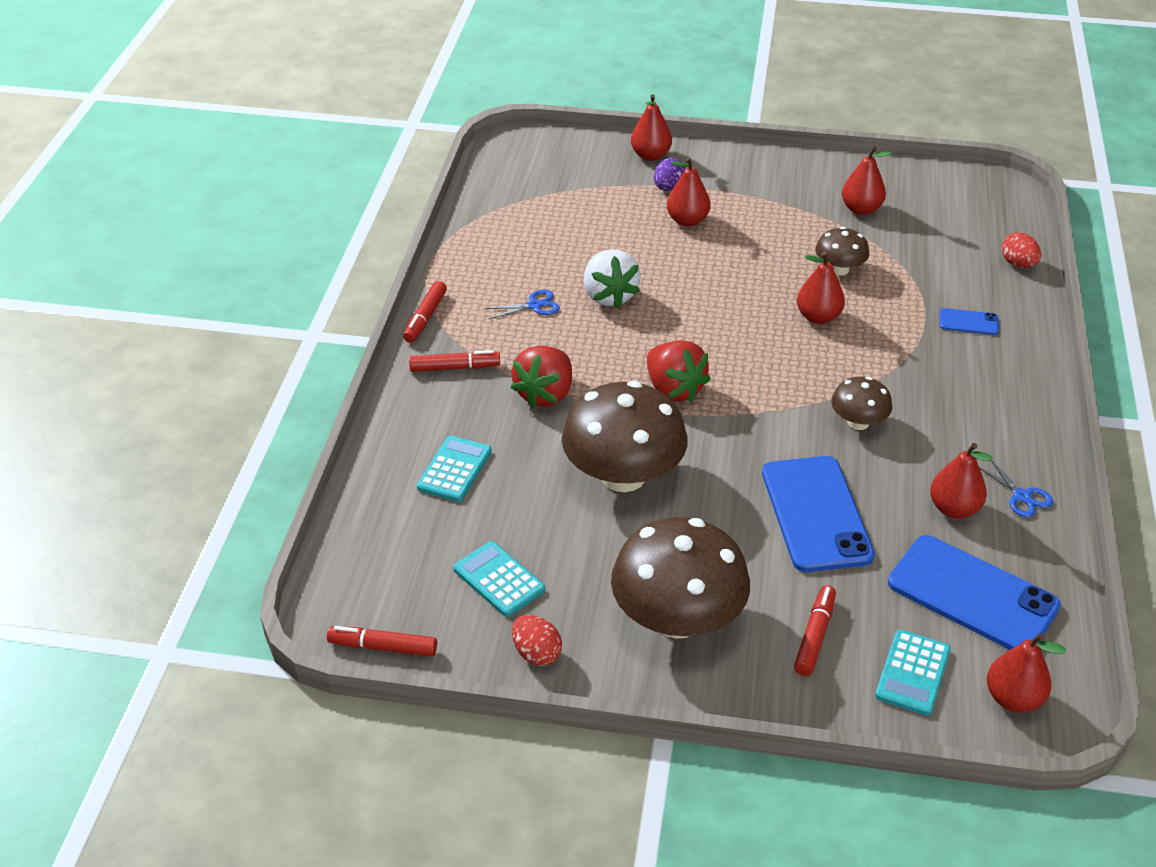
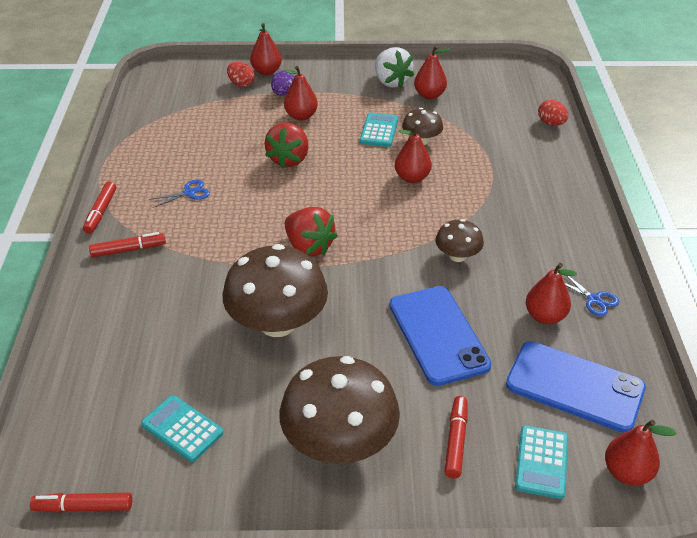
camera: 10 degrees left, 0 degrees up
(454, 469) = (135, 336): turquoise calculator -> turquoise calculator (379, 130)
(536, 653) = (222, 492): red egg -> red egg (241, 84)
(545, 394) = (205, 263): red strawberry -> red strawberry (289, 159)
(609, 296) = (248, 179): white strawberry -> white strawberry (391, 82)
(968, 322) = (525, 169): blue phone -> none

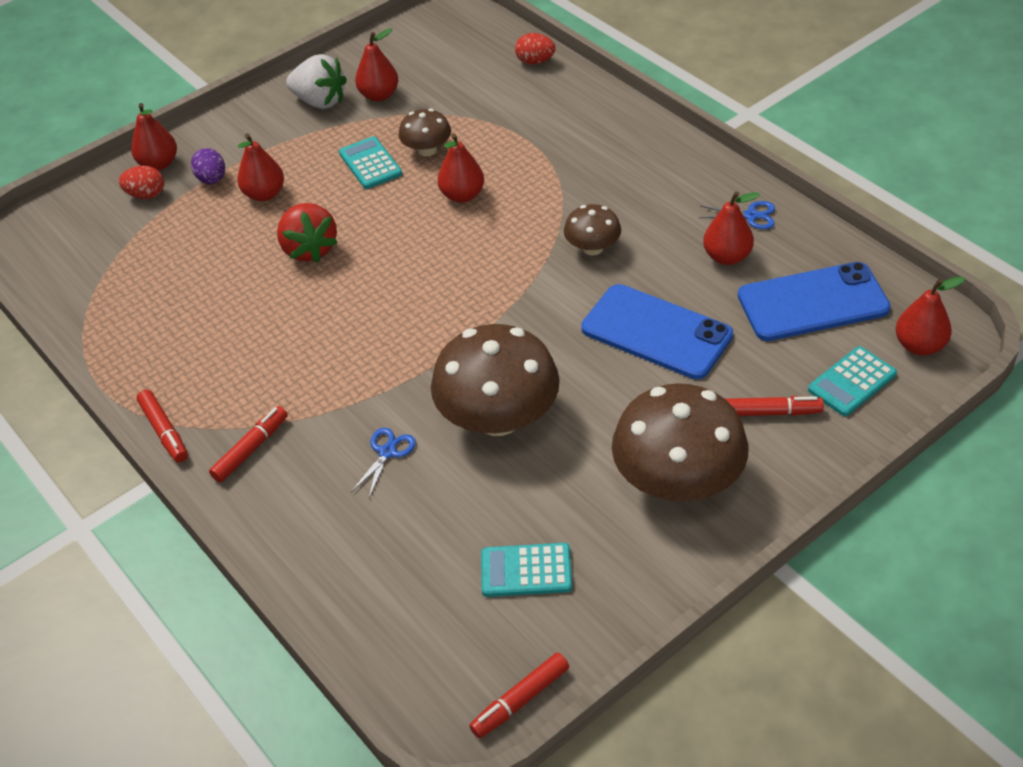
camera: 35 degrees left, 5 degrees up
(189, 193) = (242, 349): blue scissors -> blue scissors (387, 452)
(309, 247) = (441, 326): red strawberry -> none
(455, 441) = (770, 412): red marker -> red marker turned 120 degrees clockwise
(541, 462) = (852, 382): turquoise calculator -> turquoise calculator turned 75 degrees clockwise

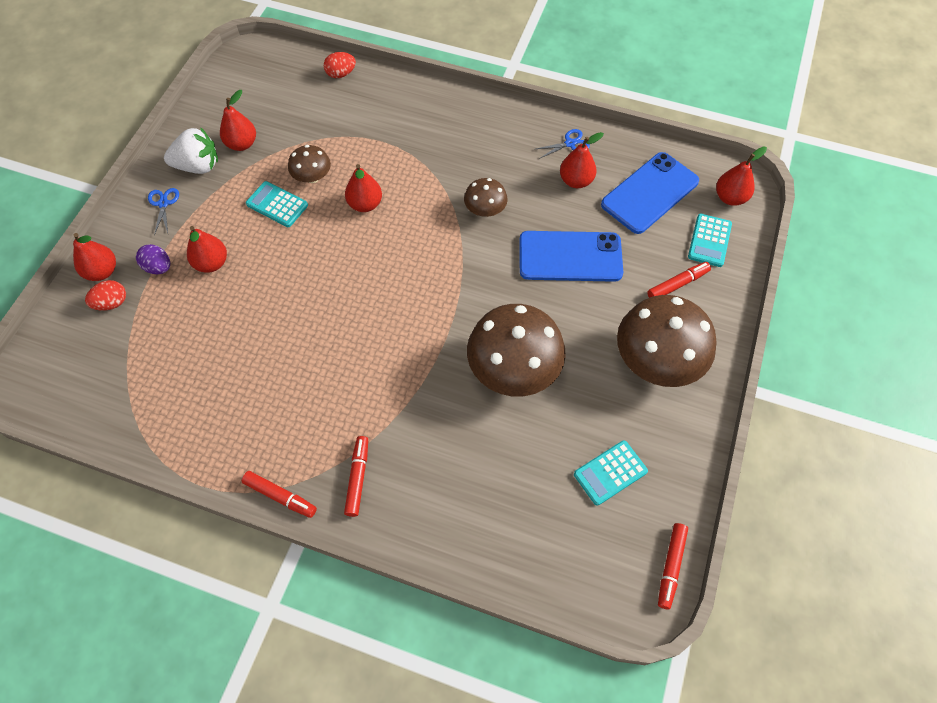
camera: 35 degrees left, 15 degrees up
(309, 249) = (282, 295): red strawberry -> none
(387, 452) = (457, 431): blue scissors -> blue scissors (163, 203)

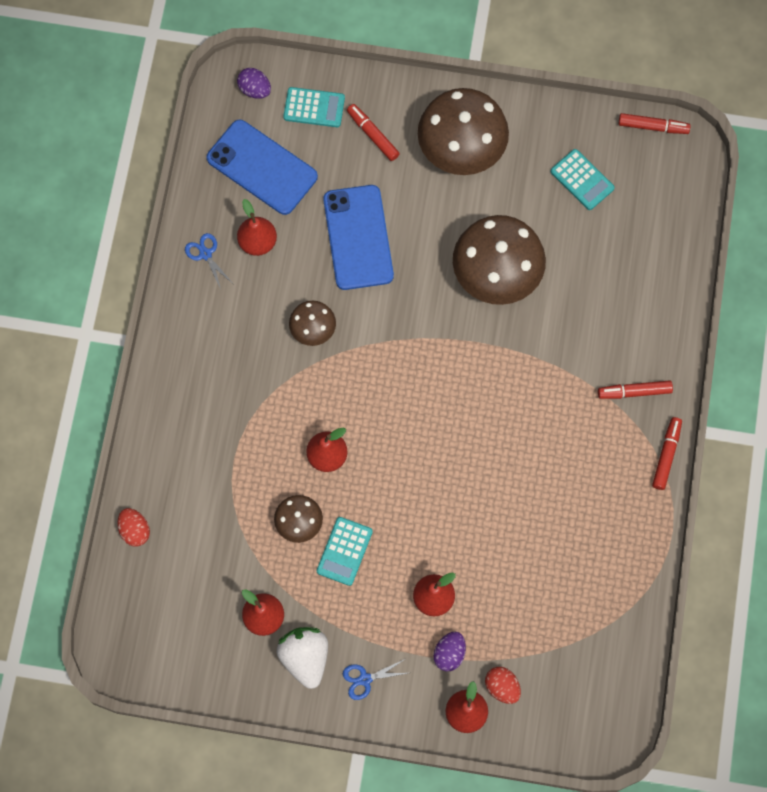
camera: 100 degrees left, 10 degrees up
(730, 197) = (255, 90): red pear -> purple egg

